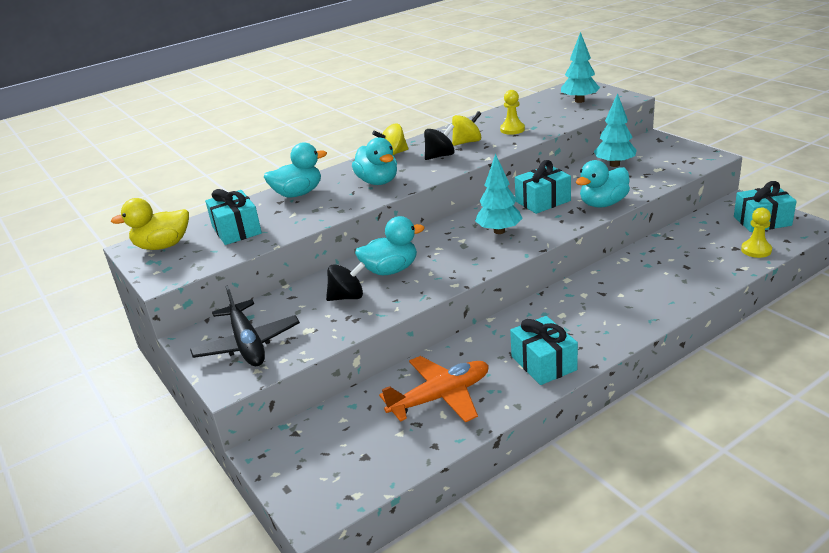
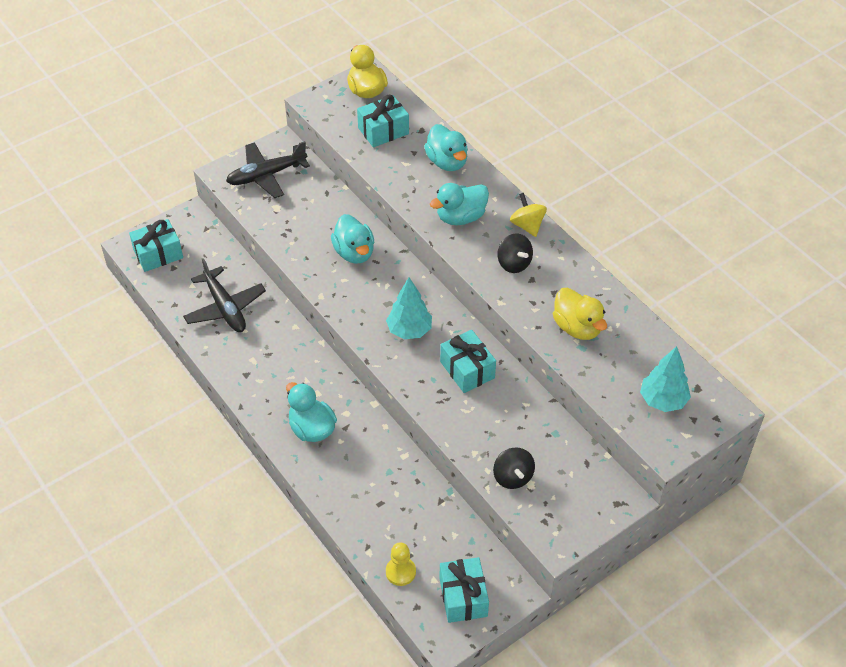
camera: 85 degrees right, 20 degrees up
(347, 297) = (317, 227): black spinning top -> black spinning top (513, 477)
(440, 397) = (225, 308): orange plane -> black plane
(467, 142) = (548, 286): yellow spinning top -> none
(512, 129) = (577, 327): yellow pawn -> yellow duck
(543, 363) = (251, 373): turquoise gift -> turquoise gift (158, 254)
(603, 204) = (451, 419): turquoise duck -> turquoise duck (312, 429)
(614, 164) = (549, 445): turquoise tree -> none

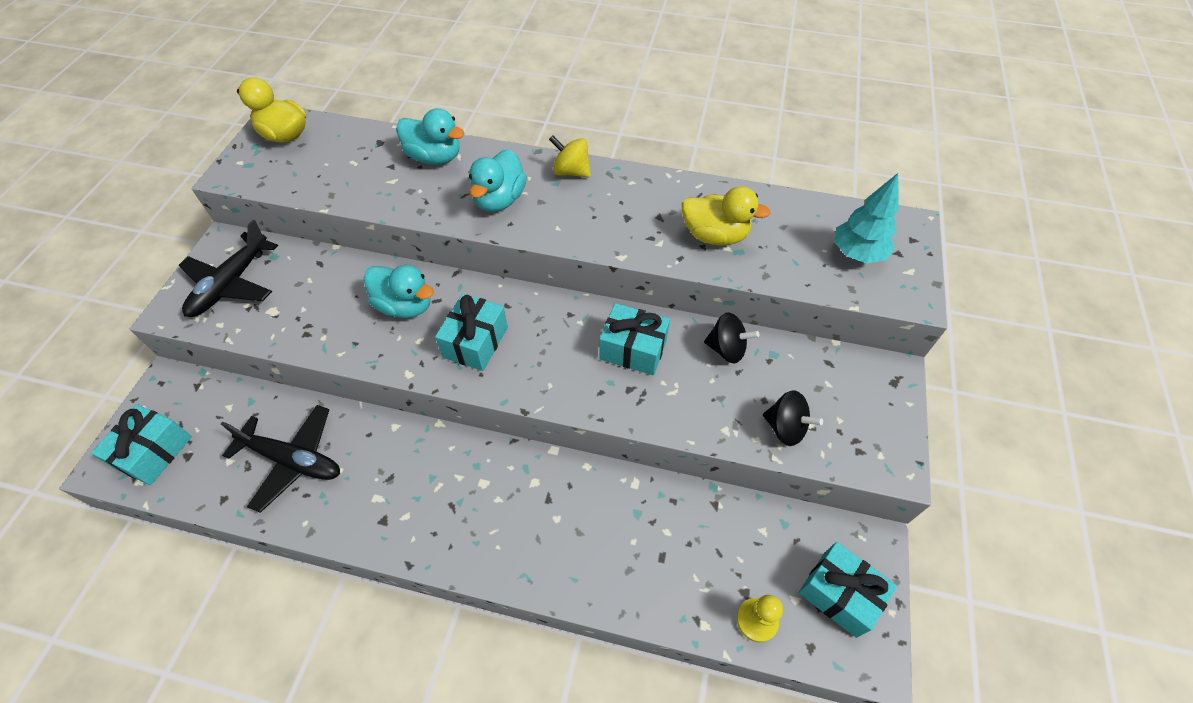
camera: 40 degrees left, 5 degrees up
(312, 429) = (514, 528): turquoise duck -> none
(383, 131) = (338, 163): turquoise gift -> turquoise gift (475, 342)
(409, 330) = (538, 348): turquoise tree -> none
(514, 263) = (595, 213): black spinning top -> black spinning top (726, 349)

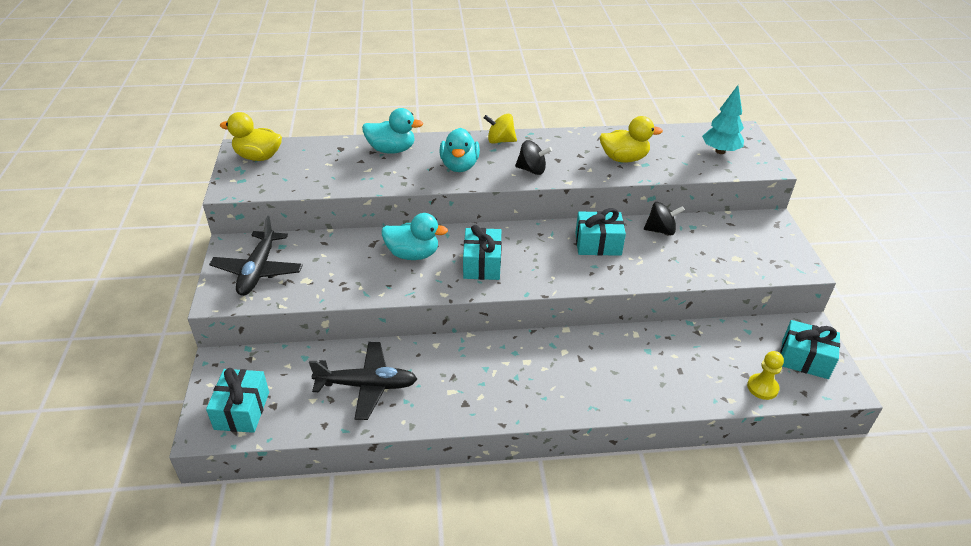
camera: 20 degrees left, 15 degrees down
(785, 428) = (725, 264): black spinning top -> black spinning top (532, 170)

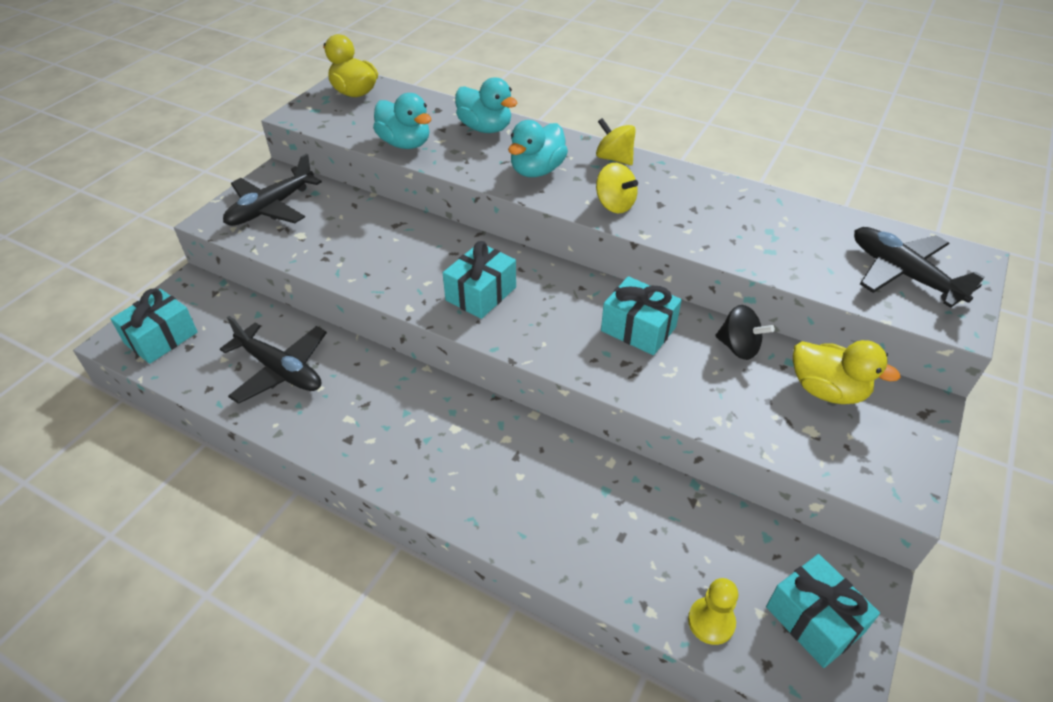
camera: 35 degrees right, 5 degrees up
(413, 254) = (423, 252): turquoise duck -> turquoise duck (405, 143)
(532, 170) = (614, 205): black spinning top -> yellow spinning top
(624, 158) = (748, 233): yellow duck -> yellow duck (827, 390)
(720, 151) = (902, 274): turquoise tree -> black plane

